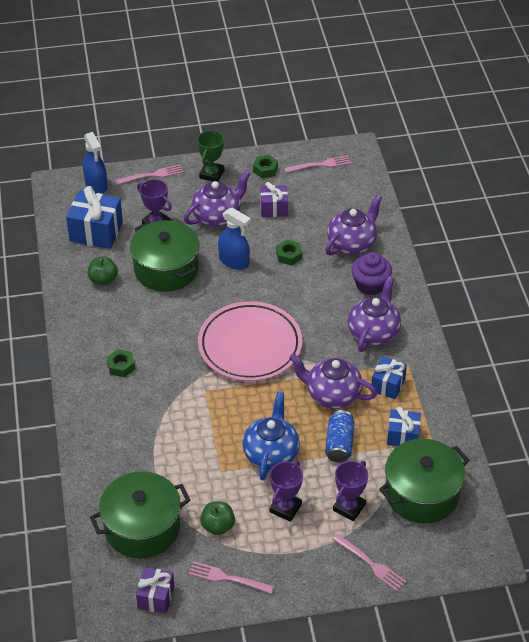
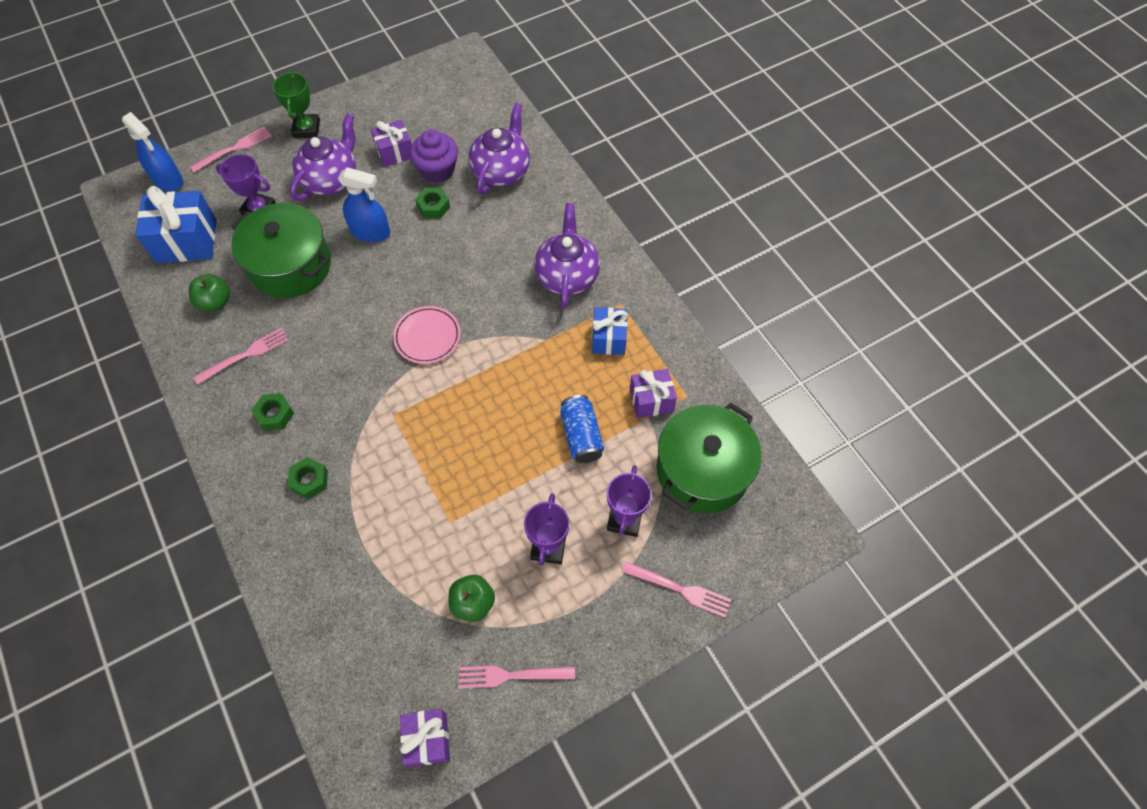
camera: 20 degrees left, 15 degrees up
(142, 527) = (376, 640): green pot -> none
(250, 345) = (427, 337): pink plate -> pink plate, size x0.51
(265, 169) = (368, 107): green nut -> green nut (309, 480)
(271, 453) = (504, 476): blue teapot -> none
(321, 164) = (431, 84): pink fork -> pink fork (246, 355)
(332, 395) = (548, 372): purple teapot -> none
(370, 285) = (541, 217): purple cupcake -> purple cupcake (437, 170)
(403, 436) = (651, 400): blue gift -> purple gift

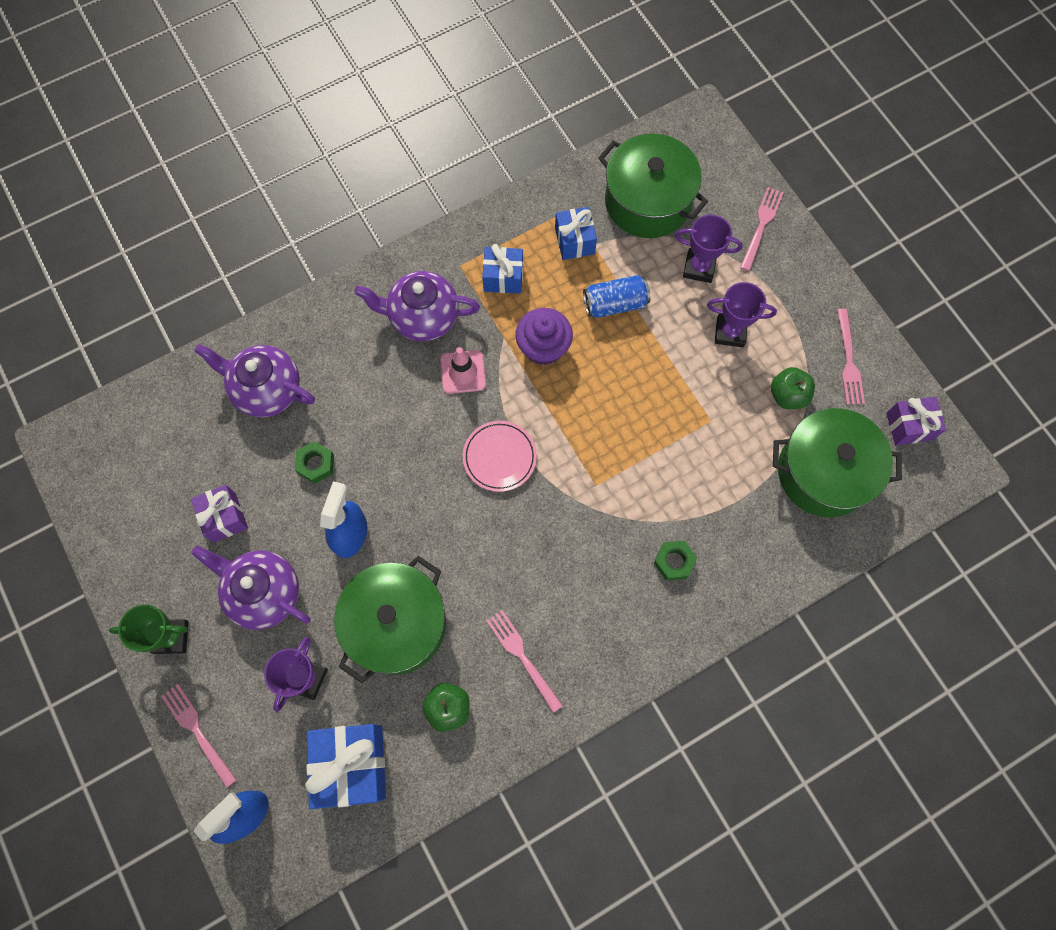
camera: 90 degrees left, 10 degrees up
(275, 414) = (598, 610): green nut -> none
(383, 634) = (824, 472): none -> green pot
(437, 170) = (258, 464): purple cupcake -> purple cupcake (543, 347)
(512, 308) = (463, 372): none -> pink traffic cone
(651, 400) = (574, 241): purple gift -> blue gift

